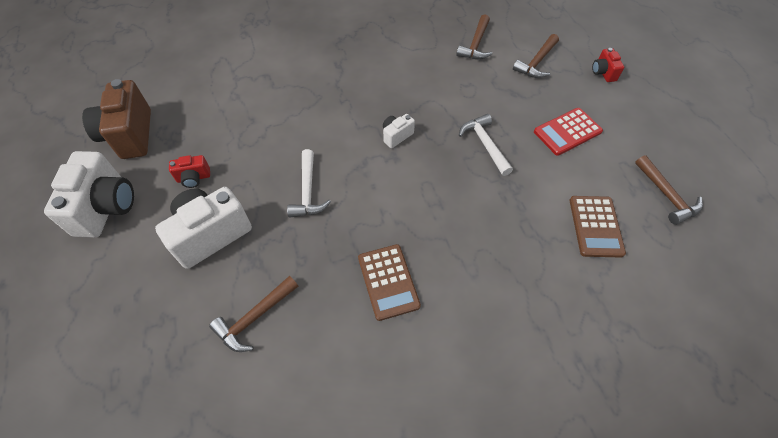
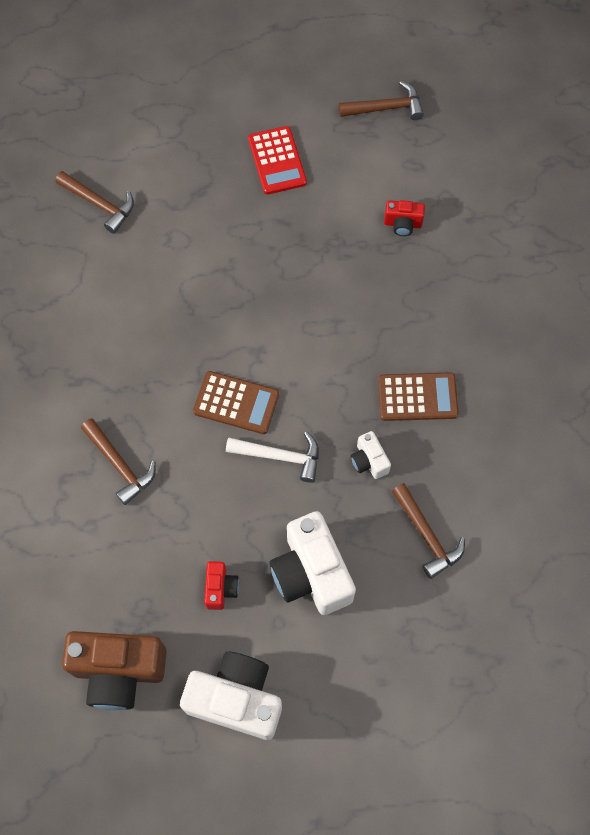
camera: 75 degrees left, 10 degrees up
(396, 136) = (226, 340): white camera -> white camera (369, 461)
(485, 144) = (268, 250): white hammer -> none
(536, 62) = (157, 148): brown hammer -> brown hammer (120, 465)
(595, 226) = (404, 186): brown calculator -> brown calculator (236, 403)
(603, 73) = (200, 86): red camera -> red camera (402, 224)

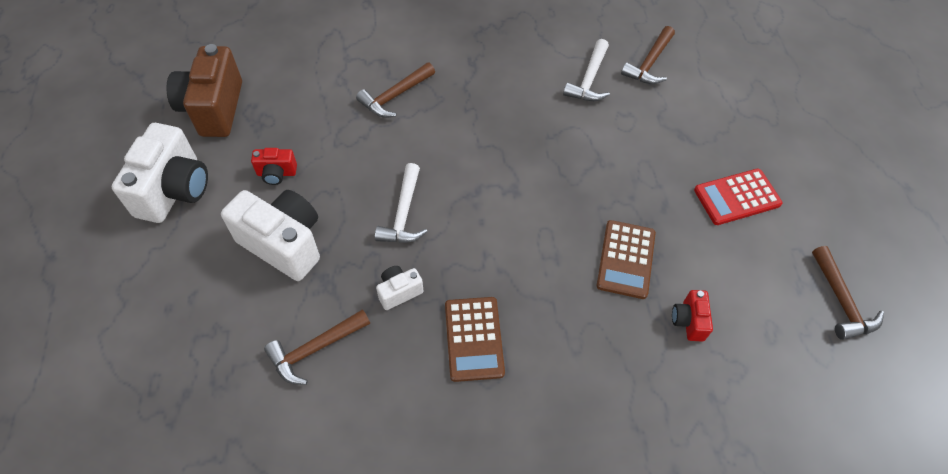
camera: 85 degrees right, 10 degrees down
(116, 265) = (589, 79): none -> white hammer
(236, 403) = (458, 176): brown calculator -> brown calculator (626, 259)
(311, 573) = (284, 244): white camera -> white camera turned 60 degrees clockwise

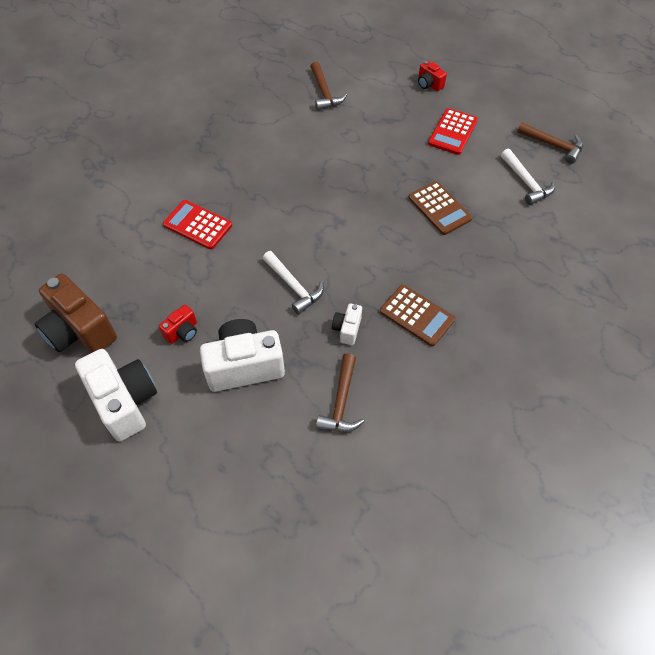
camera: 45 degrees left, 0 degrees up
(395, 96) = (197, 225): brown hammer -> red calculator
(589, 79) = (302, 127): white hammer -> white hammer (526, 182)
(688, 321) = (503, 213): red camera -> red camera (429, 84)

